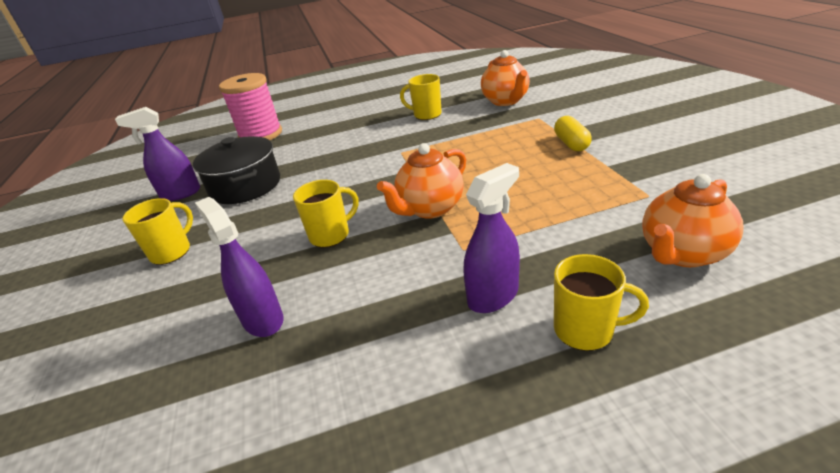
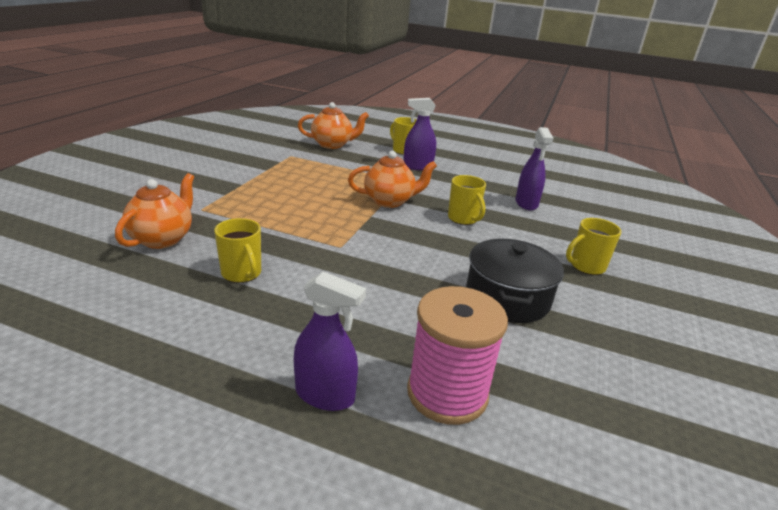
camera: 150 degrees left, 5 degrees down
(180, 194) = (586, 333): purple spray bottle -> purple spray bottle (325, 395)
(331, 235) = (463, 219): yellow mug -> yellow mug turned 120 degrees counterclockwise
(571, 144) = (244, 185): yellow capsule -> none

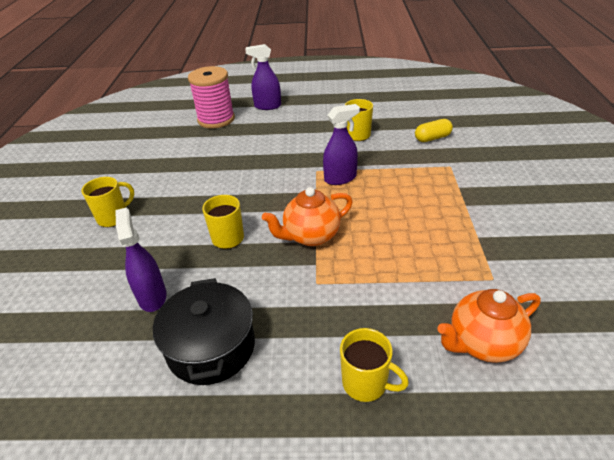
camera: 165 degrees right, 10 degrees up
(162, 239) = (432, 138): orange teapot -> yellow capsule
(417, 167) = (316, 331): purple spray bottle -> purple spray bottle (340, 178)
(507, 298) = (185, 170): black pot -> black pot (211, 347)

